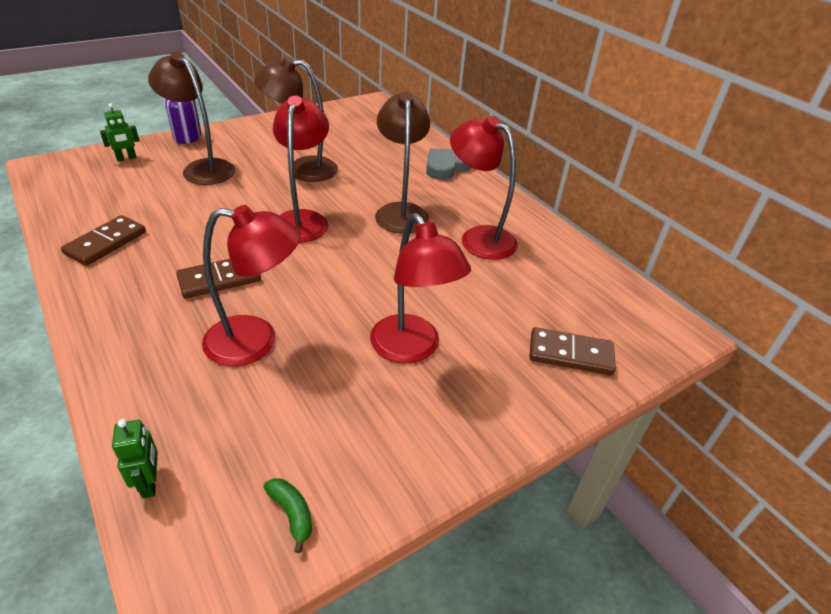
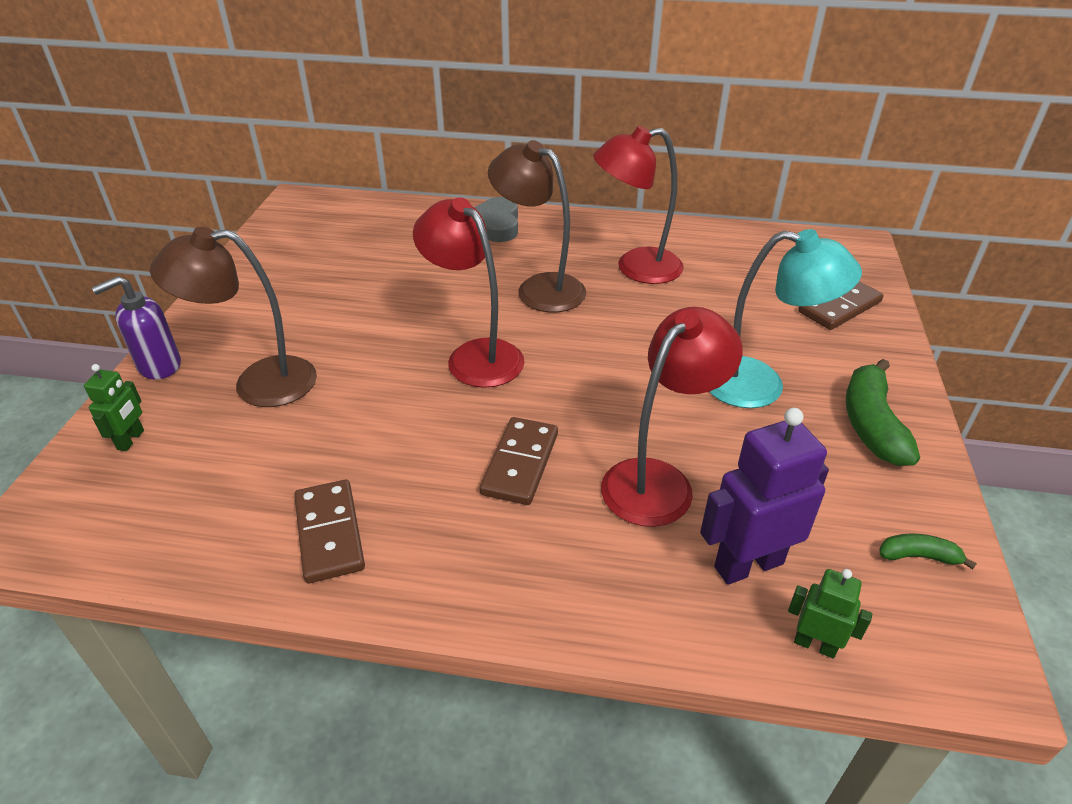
camera: 45 degrees left, 0 degrees up
(206, 417) = (748, 564): none -> purple robot
(302, 169) = (369, 311): brown lamp -> none
(412, 349) = (760, 385): red lamp -> turquoise lamp
(432, 428) = (871, 424): none -> green banana

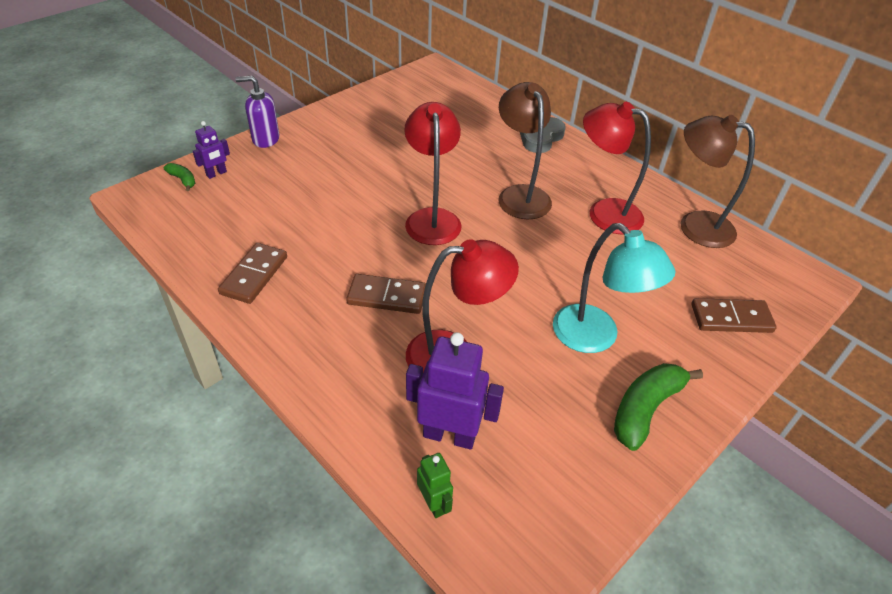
camera: 35 degrees right, 5 degrees up
(131, 440) = (216, 174): green robot -> purple robot
(258, 383) = (301, 174): brown lamp -> brown lamp (695, 225)
(520, 463) = (387, 296): brown domino -> brown domino turned 45 degrees clockwise
(918, 556) = (566, 506): green banana -> green banana (183, 180)

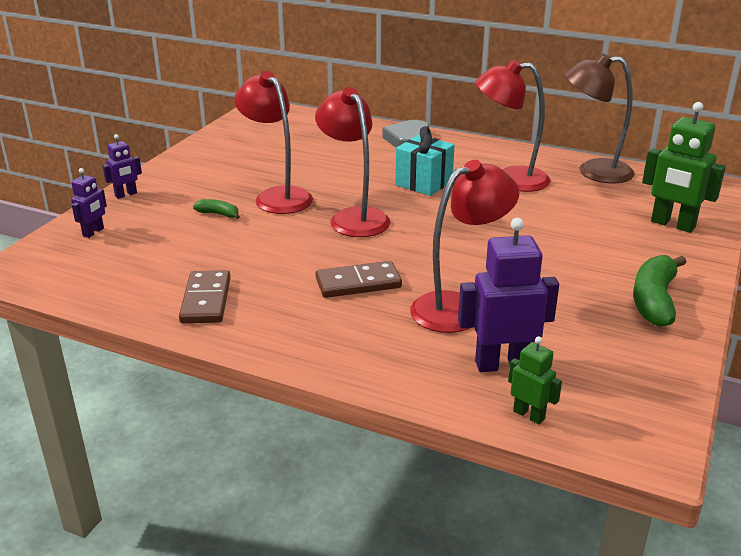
camera: 20 degrees left, 15 degrees down
(183, 180) = (58, 245): green banana -> green banana (218, 214)
(265, 139) = (126, 195): purple soap dispenser -> purple robot
(383, 175) = (277, 196): none -> red lamp
(520, 195) = (423, 183): brown lamp -> turquoise gift
(595, 338) = (573, 264): turquoise lamp -> none
(731, 318) = (672, 224): brown domino -> green robot

